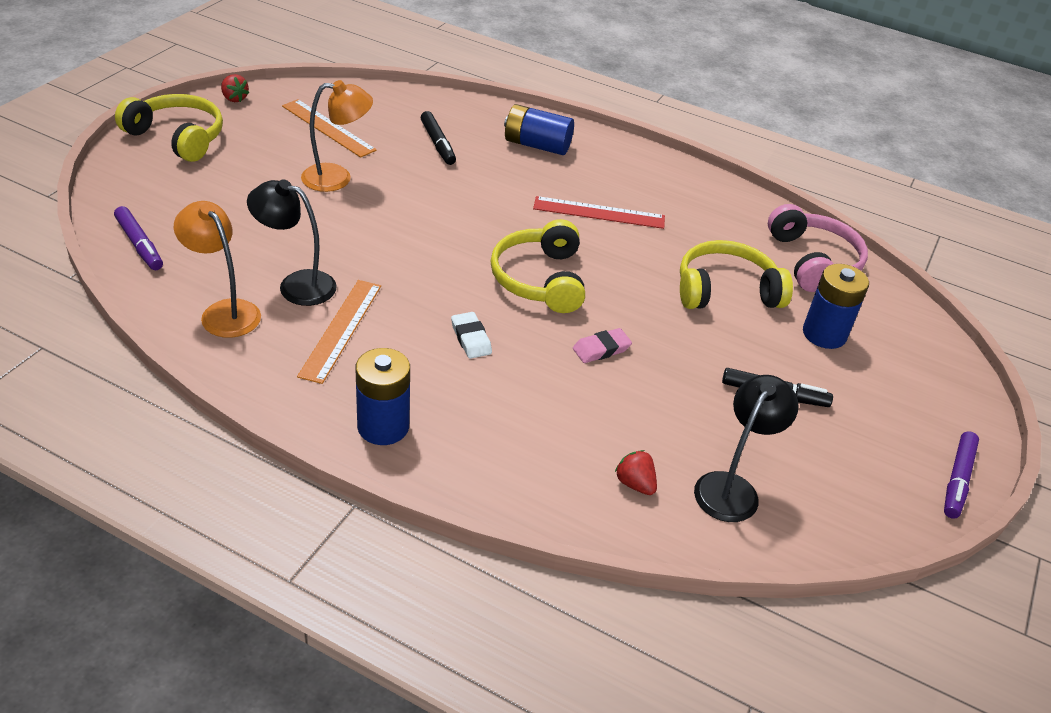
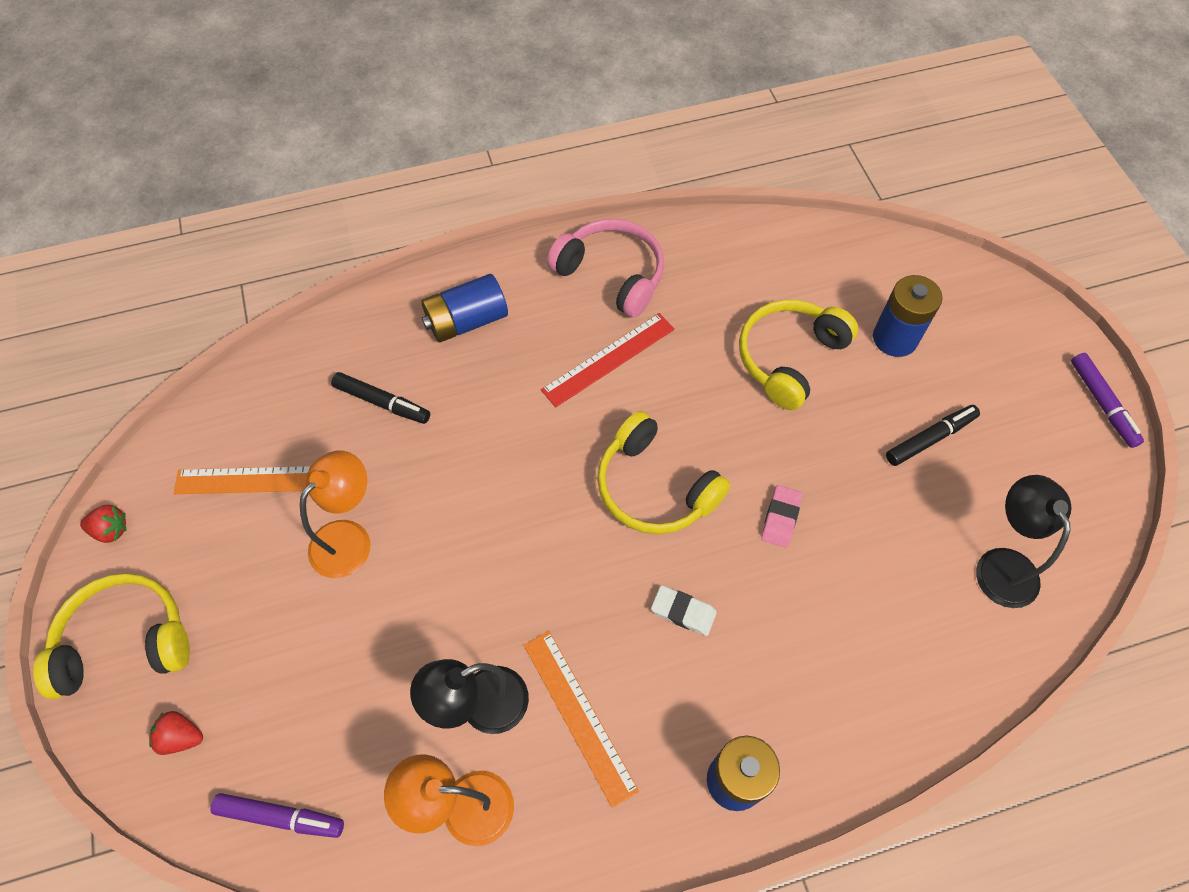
camera: 40 degrees left, 20 degrees up
(635, 484) = (947, 632): red strawberry -> red strawberry (181, 737)
(813, 261) = (808, 261): pink headphones -> pink headphones (611, 274)

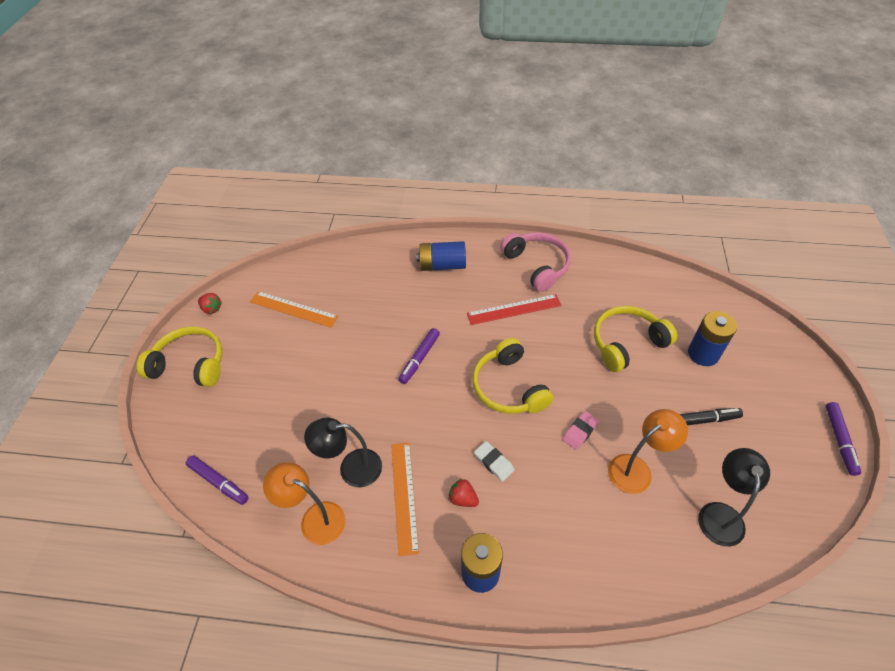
camera: 25 degrees right, 10 degrees down
(181, 737) = (192, 421): red strawberry -> red strawberry (463, 499)
(349, 538) = (325, 354): orange lamp -> orange lamp (636, 469)
(382, 402) = (376, 292): black marker -> none
(503, 491) = (419, 359): none -> purple marker

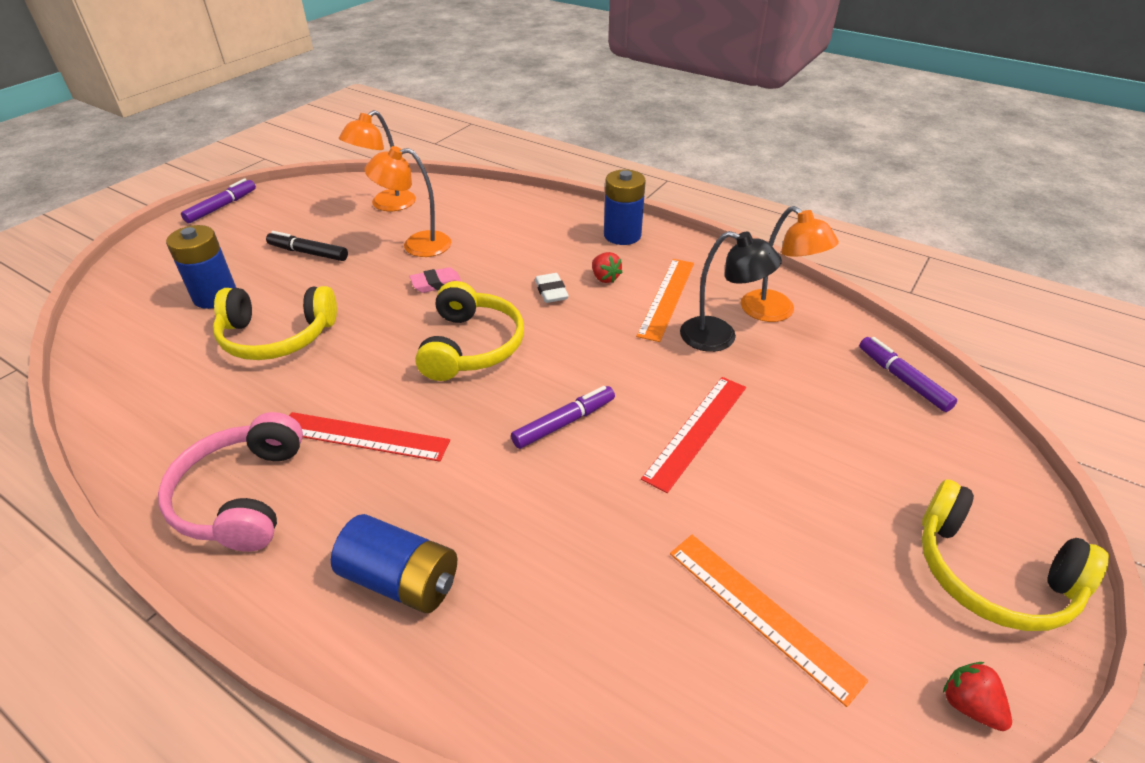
camera: 155 degrees left, 10 degrees down
(345, 384) = (696, 431): none -> red ruler
(720, 514) = (386, 205): black lamp -> orange lamp

